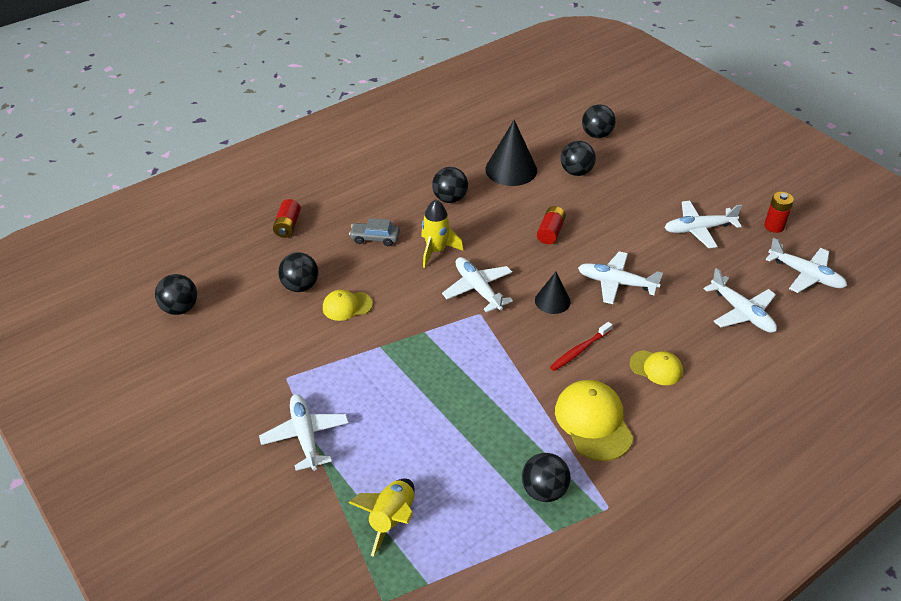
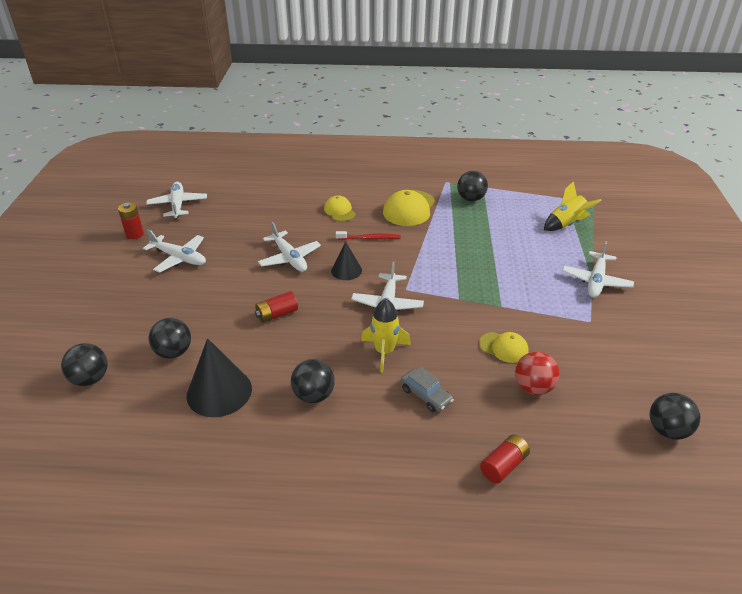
camera: 140 degrees left, 5 degrees down
(300, 286) = (533, 387): black ball -> red ball
(742, 312) = (248, 208): white plane -> none

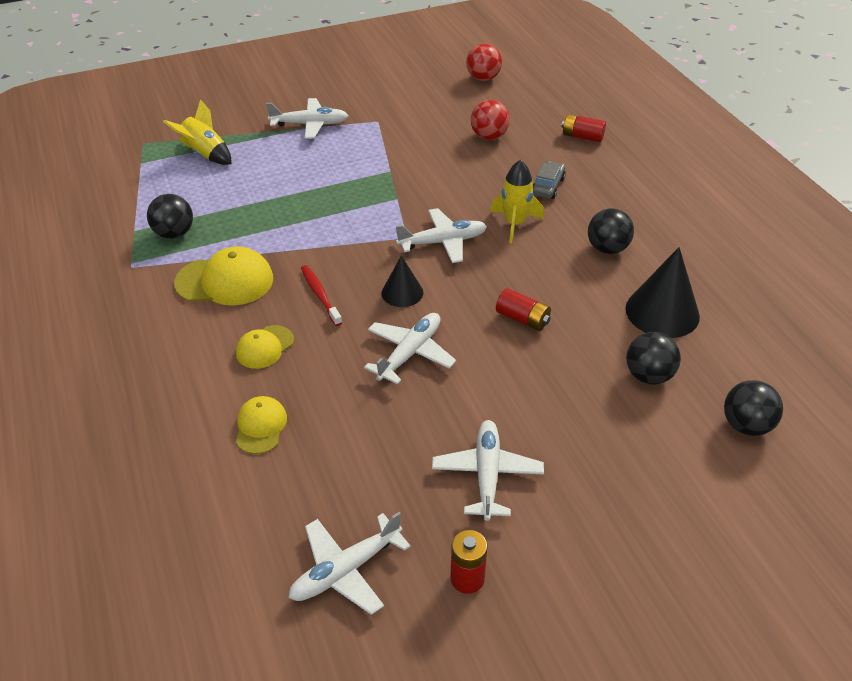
camera: 115 degrees left, 5 degrees up
(503, 347) = (451, 159): yellow cap -> yellow cap (260, 426)
(667, 430) = (483, 78): black ball -> red ball

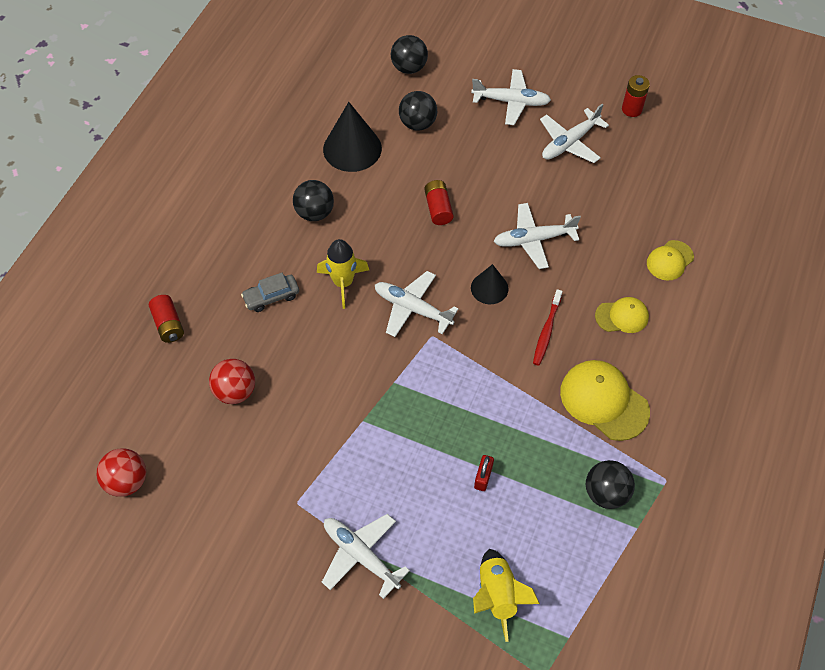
camera: 135 degrees left, 15 degrees up
(273, 192) = (483, 477): none -> red padlock
(345, 570) = (687, 153): white plane -> white plane (511, 102)

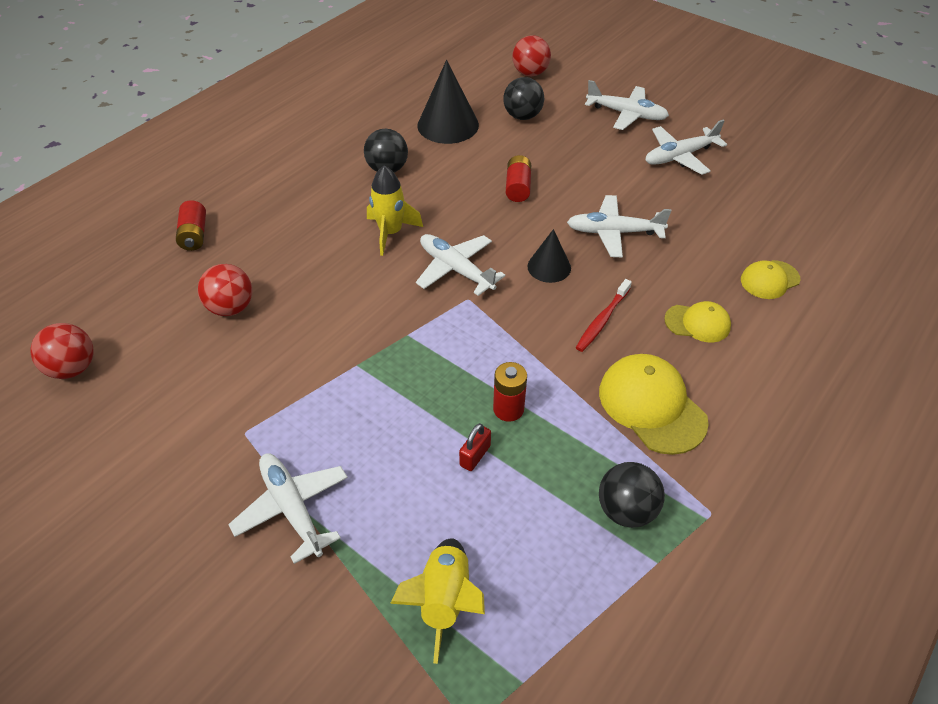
camera: 15 degrees right, 10 degrees down
(271, 297) = (310, 231): grey car -> none
(409, 68) = (530, 73): black ball -> red ball
(631, 109) = (757, 140): red battery -> red battery (508, 409)

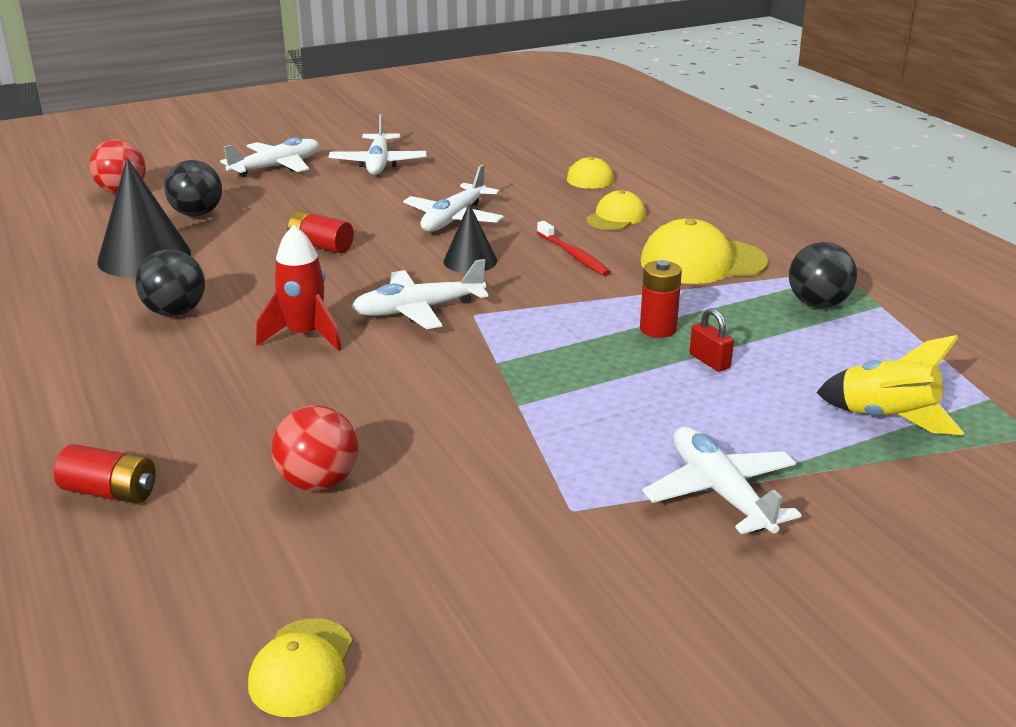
camera: 65 degrees left, 20 degrees down
(73, 368) = (302, 668): red ball -> yellow cap
(292, 508) = (720, 492): white plane -> white plane turned 75 degrees clockwise
(390, 233) = (304, 335): yellow rocket -> red rocket

